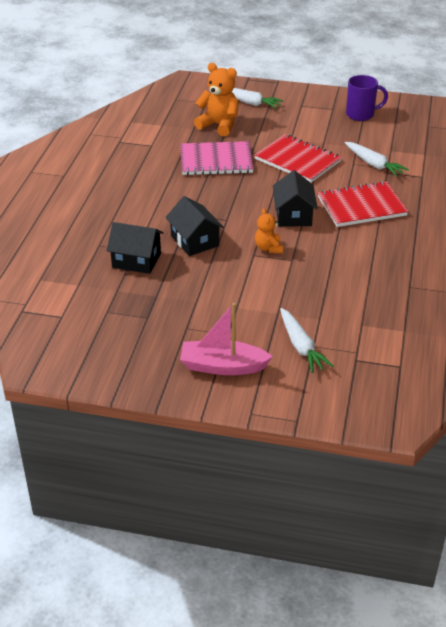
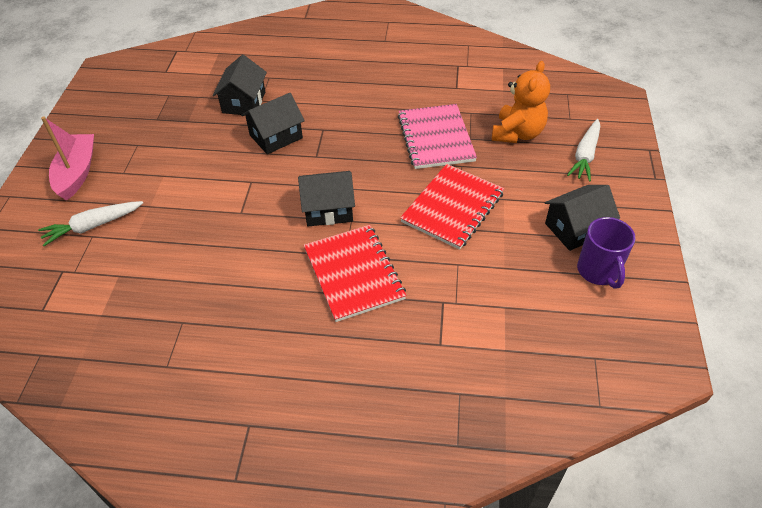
camera: 85 degrees right, 10 degrees up
(268, 248) = (263, 192): orange teddy bear -> none
(323, 117) = (576, 229): none -> black house
(374, 164) = (460, 287): white carrot -> none

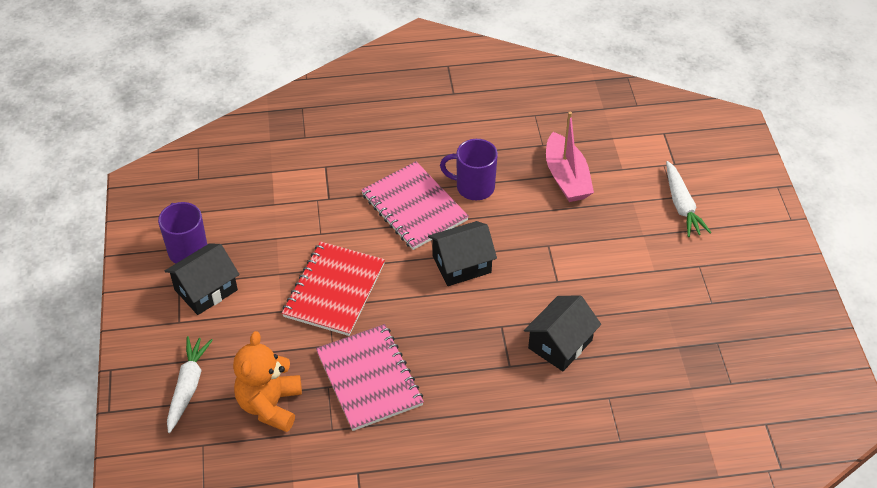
camera: 165 degrees right, 0 degrees up
(77, 173) = (747, 256): pink boat -> pink boat (566, 177)
(93, 226) = (681, 205): white carrot -> white carrot turned 120 degrees clockwise
(244, 102) = (628, 389): black house -> none
(283, 284) = (473, 187): none -> purple mug
(353, 274) = (414, 207): red notebook -> pink notebook

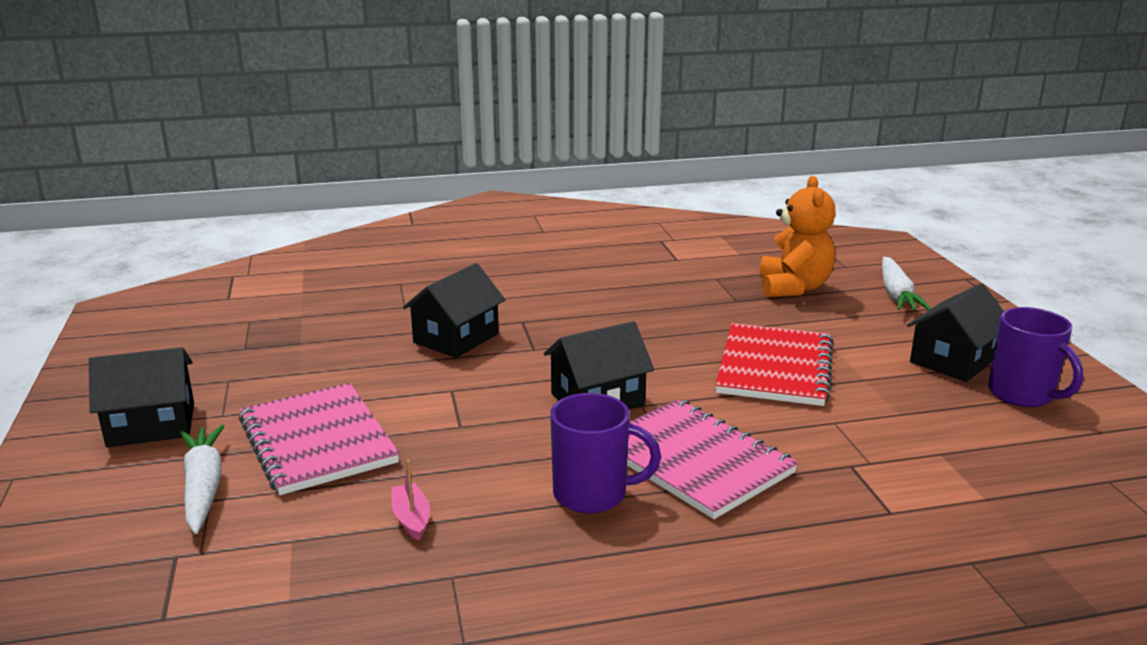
camera: 175 degrees right, 25 degrees down
(369, 378) = (691, 307): pink notebook -> pink notebook (317, 441)
(566, 177) = (411, 519): pink boat -> pink boat, size x0.47
(738, 258) = (151, 425): none -> black house

